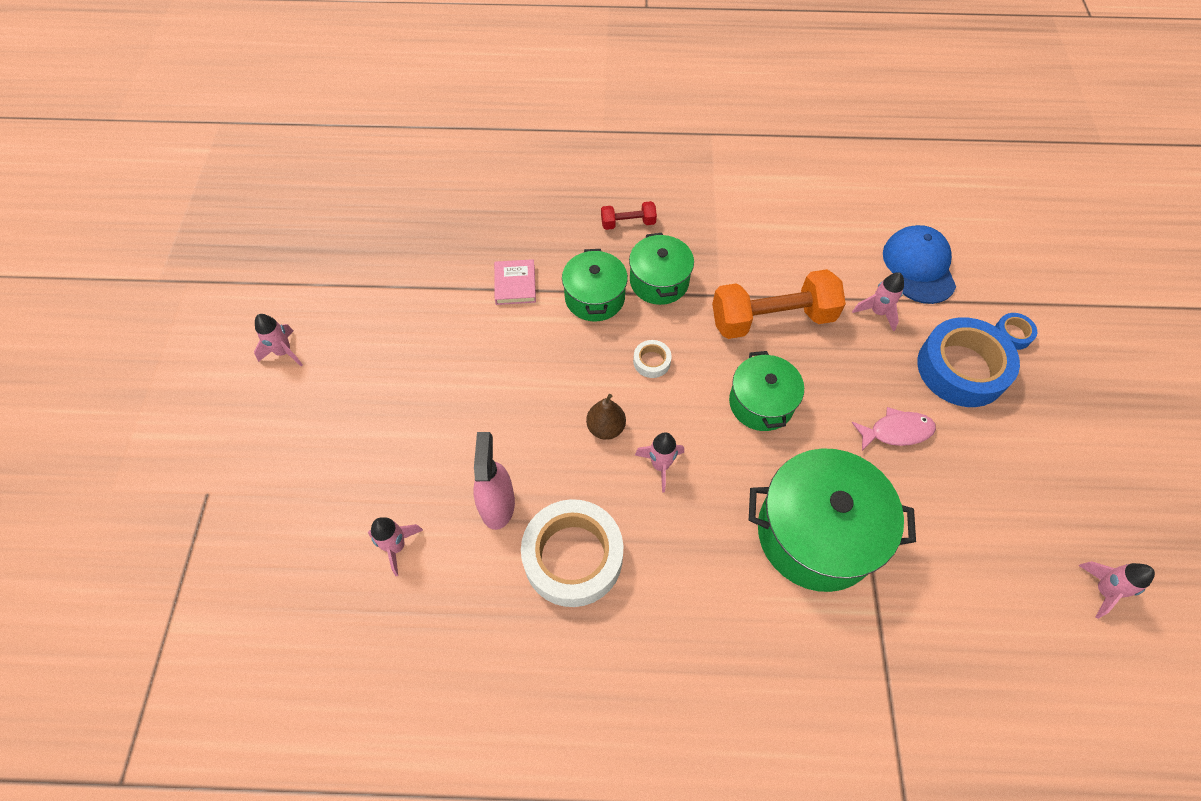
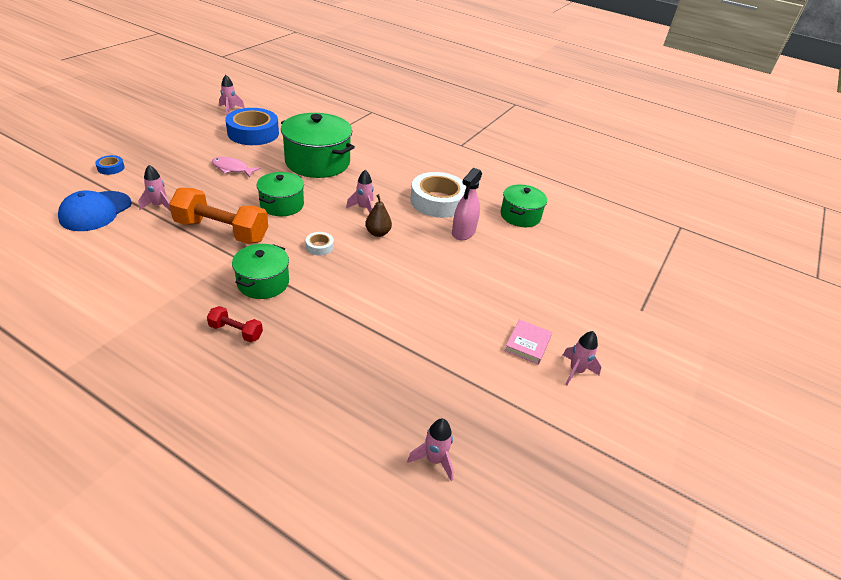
camera: 155 degrees left, 20 degrees down
(396, 546) = (528, 241): pink rocket -> pink rocket (434, 460)
(515, 284) = (367, 332): pink book -> pink book (527, 344)
(594, 297) = (318, 295): green pot -> green pot (520, 216)
(961, 368) = (161, 170): blue tape -> blue tape (253, 133)

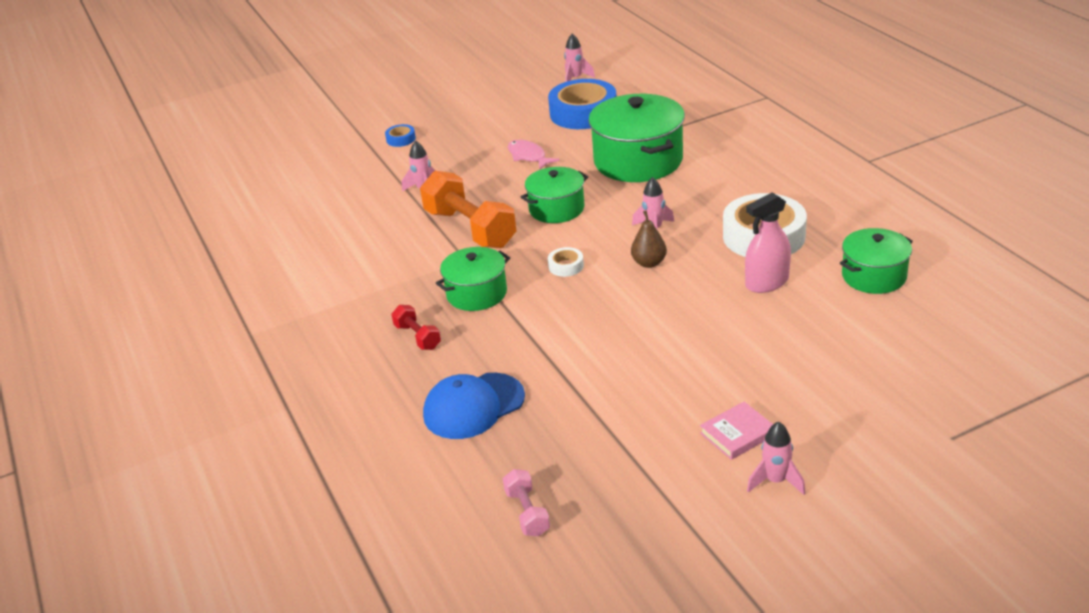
camera: 40 degrees right, 5 degrees down
(95, 211) = (360, 186): blue cap -> blue cap (473, 406)
(434, 460) = (527, 513): pink rocket -> pink dumbbell

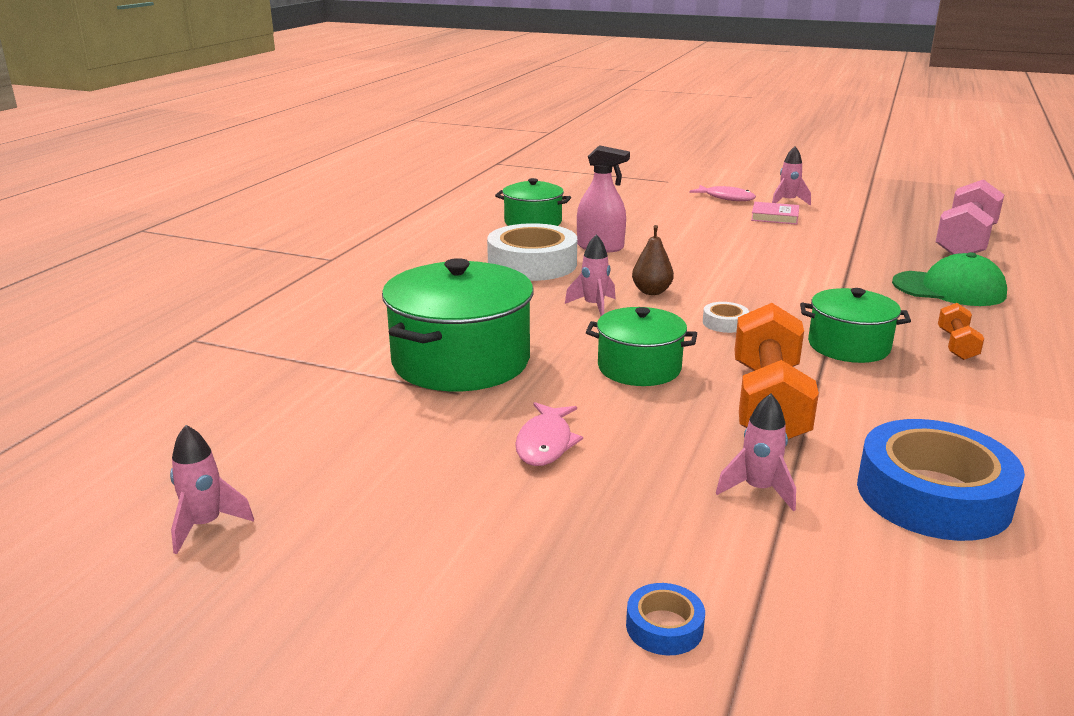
camera: 135 degrees left, 10 degrees down
(417, 337) = (956, 345): red dumbbell -> orange dumbbell
(473, 406) = (949, 289): blue cap -> green cap
(527, 513) = (965, 242): pink dumbbell -> pink dumbbell, size x2.08
(583, 113) = (352, 456): blue tape -> blue tape (933, 495)
(837, 442) = (726, 198): none -> pink fish

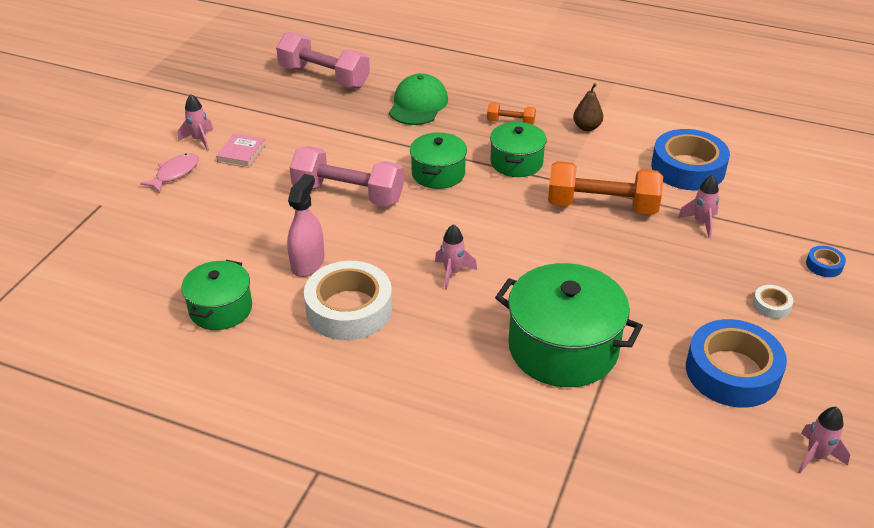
camera: 90 degrees left, 15 degrees up
(392, 475) = (732, 372): none -> blue tape
(545, 443) = (674, 302): pink fish -> none
(639, 368) = (561, 255): green pot -> green pot (438, 173)
(651, 291) = (420, 240): brown pear -> brown pear (587, 127)
(724, 259) = (348, 194): none -> pink dumbbell
(725, 323) = (482, 209): white tape -> white tape (771, 305)

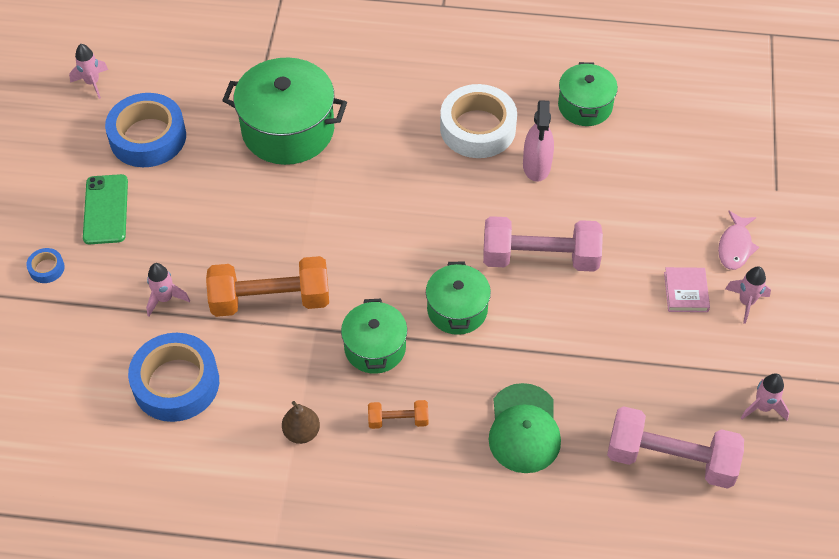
camera: 165 degrees right, 15 degrees up
(452, 273) = (401, 183): pink rocket -> pink rocket (762, 407)
(771, 305) = (106, 209): white tape -> green phone

